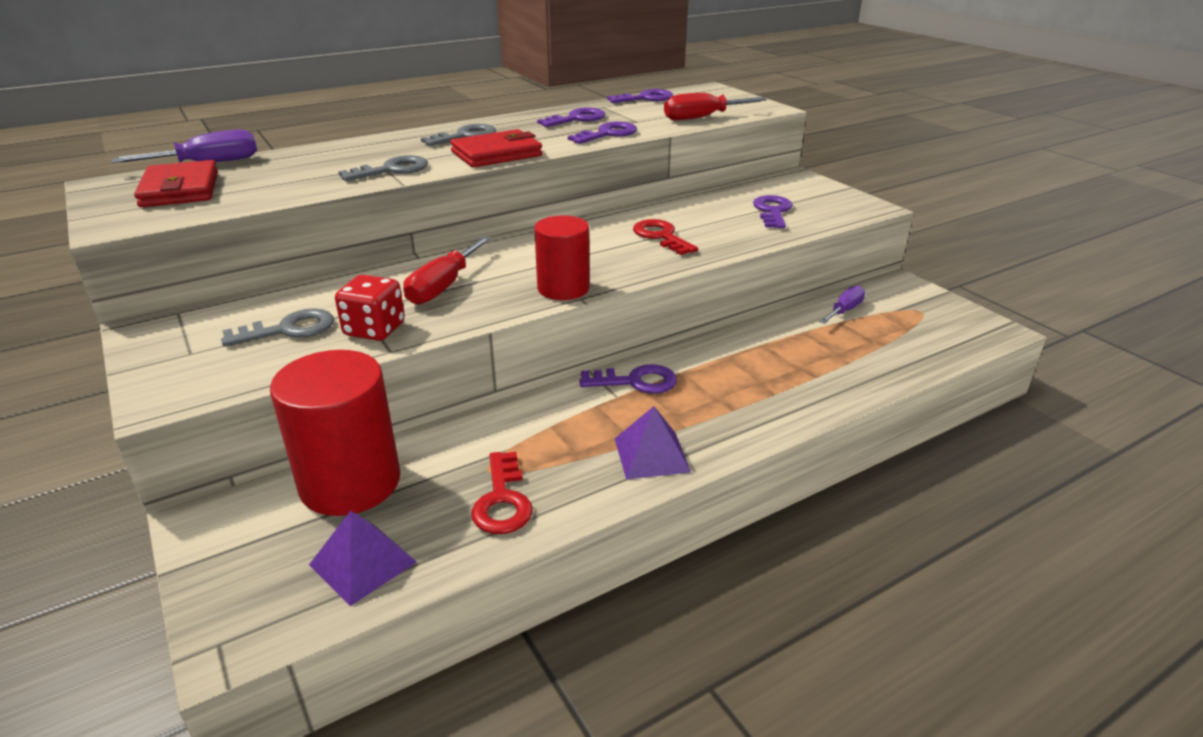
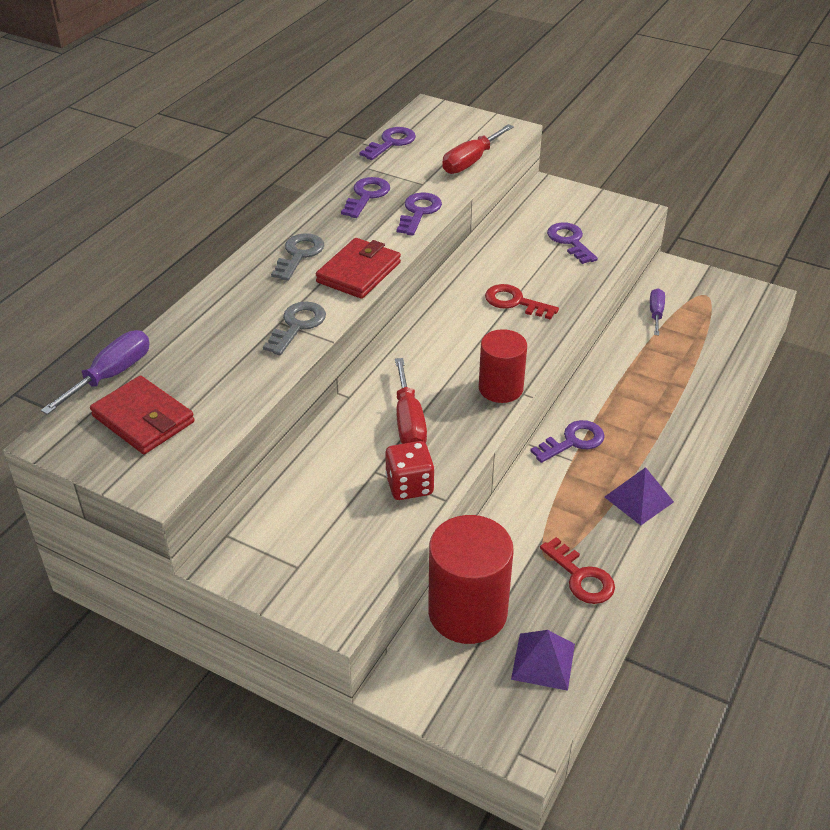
camera: 30 degrees left, 10 degrees up
(288, 329) = (343, 513): grey key -> none

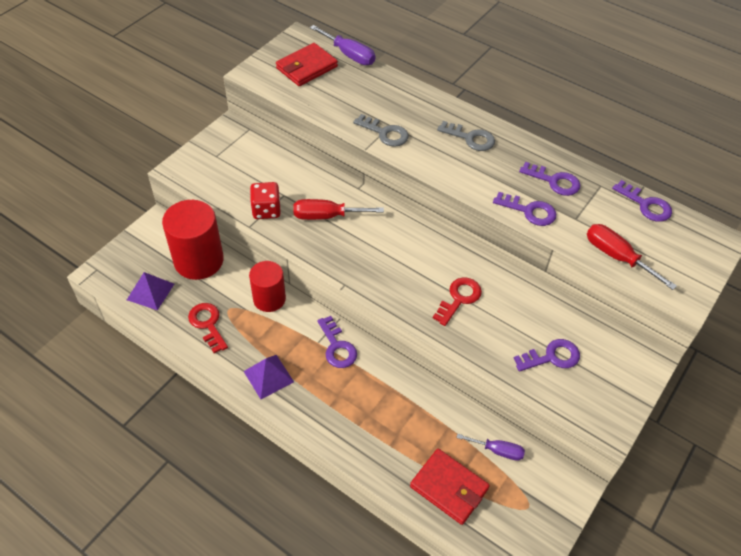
camera: 95 degrees right, 10 degrees up
(359, 272) = (445, 168): red wallet -> red wallet (449, 488)
(500, 388) = (352, 272): red cylinder -> red cylinder (269, 299)
(581, 577) = (208, 324): red key -> red key turned 90 degrees clockwise

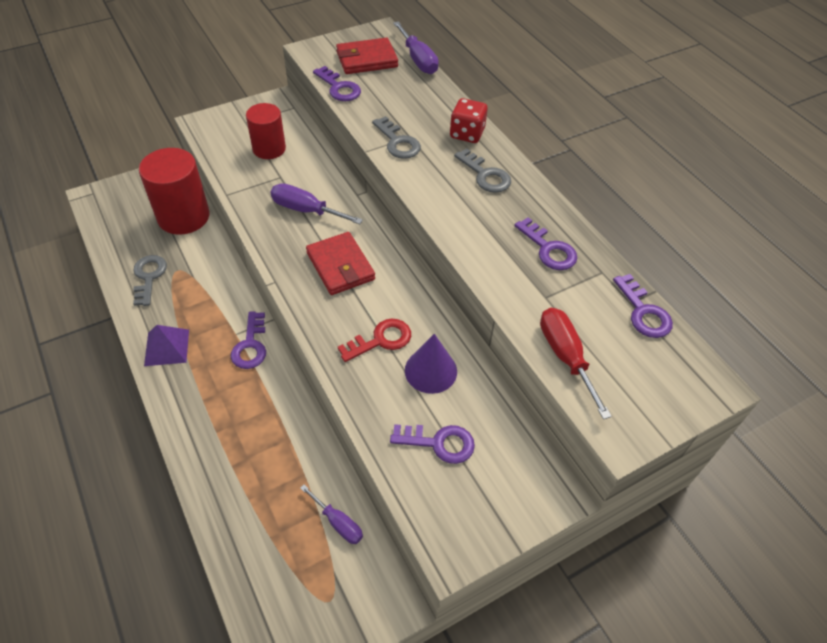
camera: 25 degrees right, 0 degrees up
(150, 292) = (122, 229): purple pyramid -> none
(208, 324) = (149, 277): red key -> grey key
(266, 210) = (253, 185): red dice -> red dice (467, 134)
(269, 299) = (220, 275): red cylinder -> red cylinder (269, 149)
(326, 216) = (306, 210): red screwdriver -> purple screwdriver
(449, 488) = (259, 538): red wallet -> red wallet (340, 266)
(510, 307) = (430, 370): none -> purple cone
(529, 211) = (496, 270): purple key -> purple key (339, 88)

